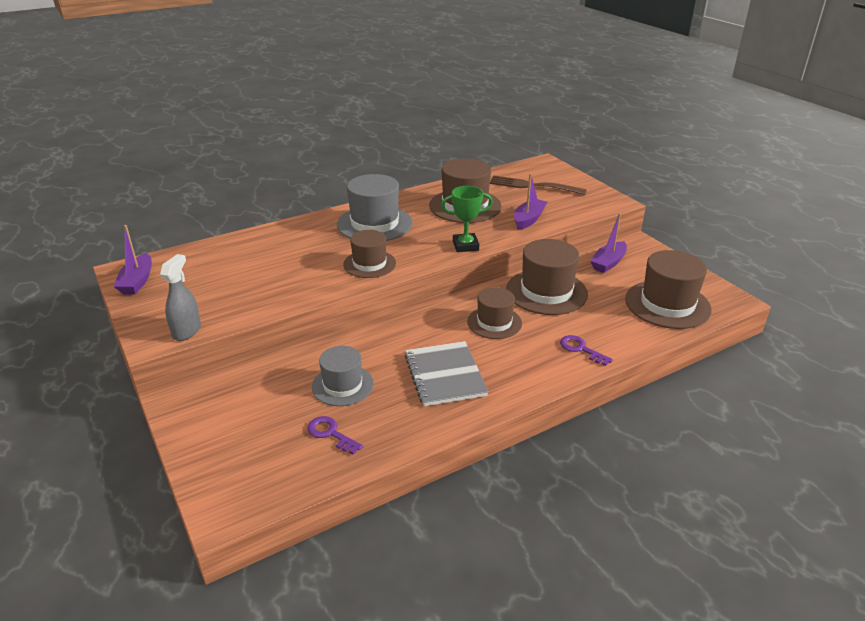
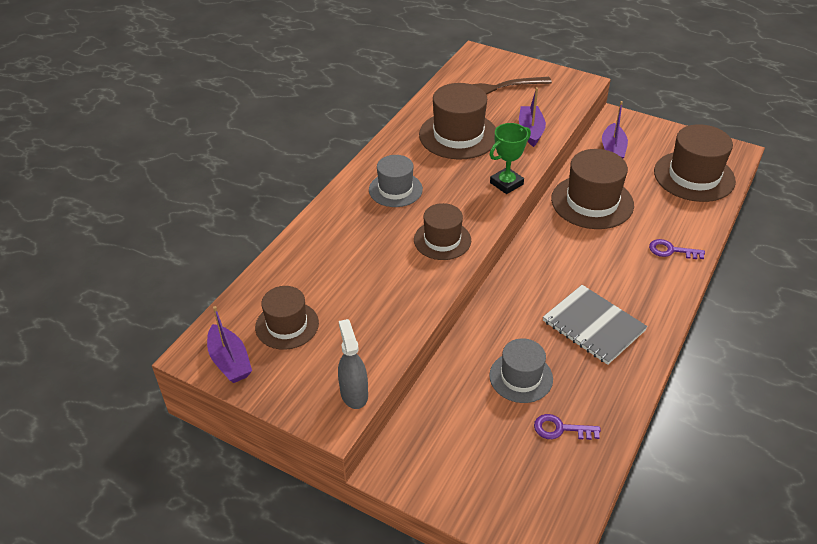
camera: 30 degrees left, 10 degrees up
(374, 224) = (395, 189): grey hat -> grey hat, size x0.63
(494, 322) = (581, 253): brown hat -> brown hat (287, 325)

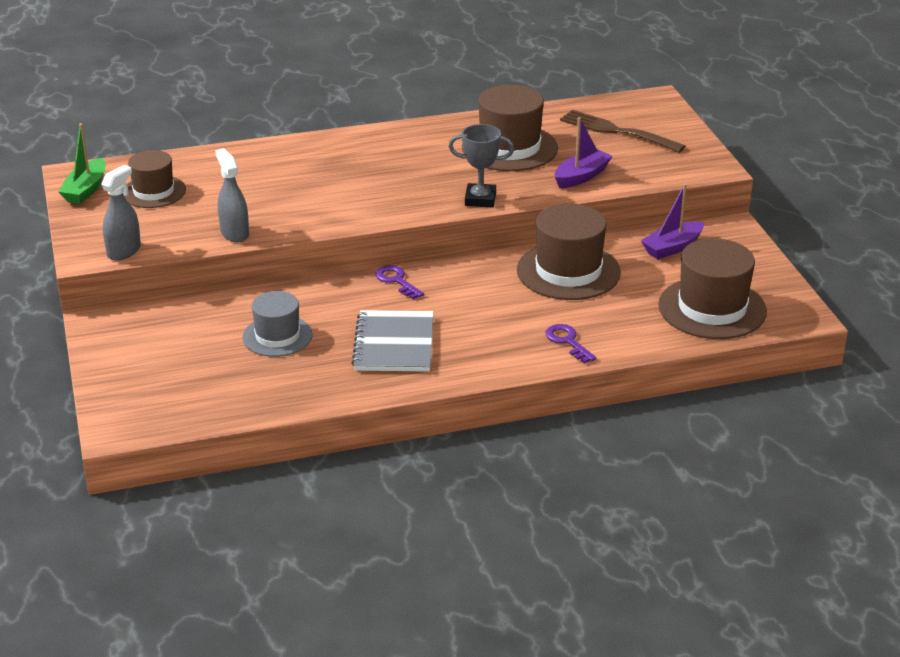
camera: 45 degrees right, 10 degrees down
(230, 361) = (86, 190): purple boat -> green boat
(395, 189) = (383, 156): grey hat -> none
(405, 318) = (234, 233): none -> grey spray bottle
(442, 240) = (353, 206): brown hat -> none
(506, 183) = (480, 199): green trophy -> grey trophy
(561, 429) = (245, 380): purple key -> purple key (397, 281)

